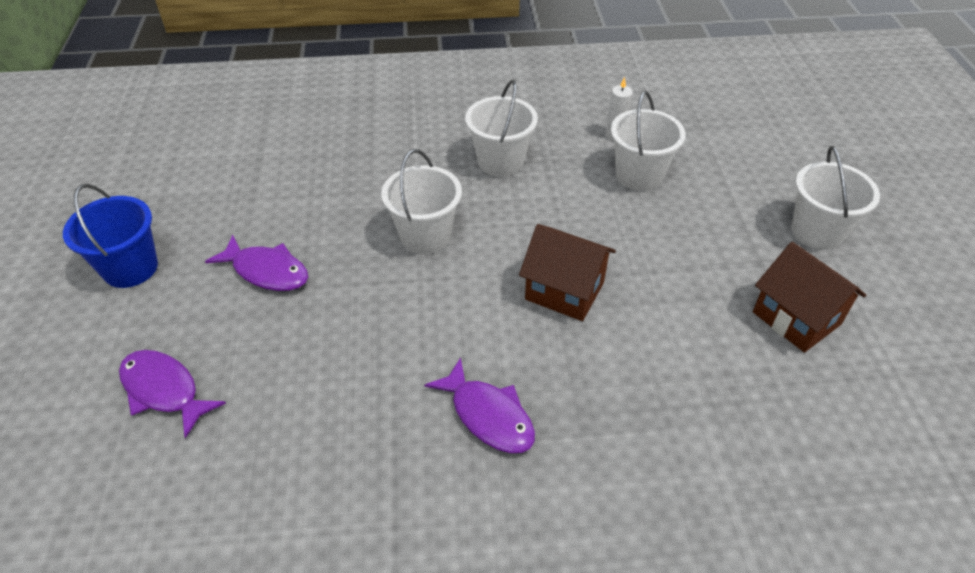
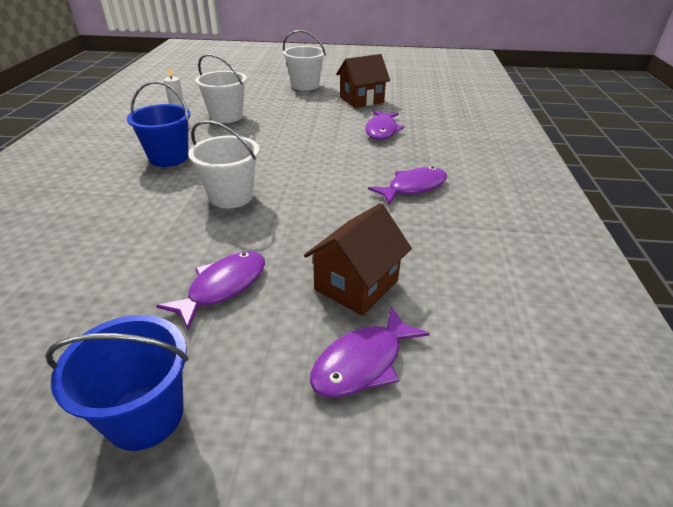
camera: 80 degrees left, 10 degrees down
(500, 161) = (169, 158): white bucket -> blue bucket
(564, 291) = (317, 151): brown house -> brown house (356, 285)
(672, 361) = (382, 131): none -> purple fish

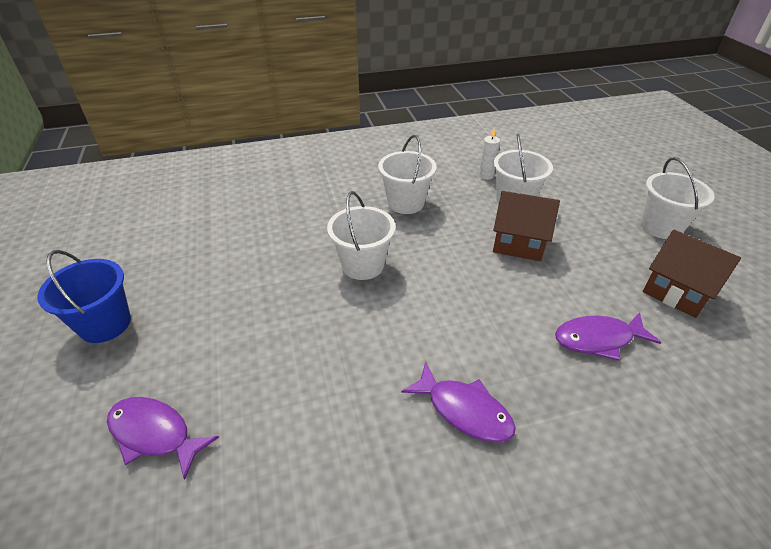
camera: 70 degrees right, 5 degrees up
(169, 158) = (406, 203): blue bucket -> white bucket
(223, 287) = (233, 311): purple fish -> none
(356, 285) = (255, 401): brown house -> brown house (518, 243)

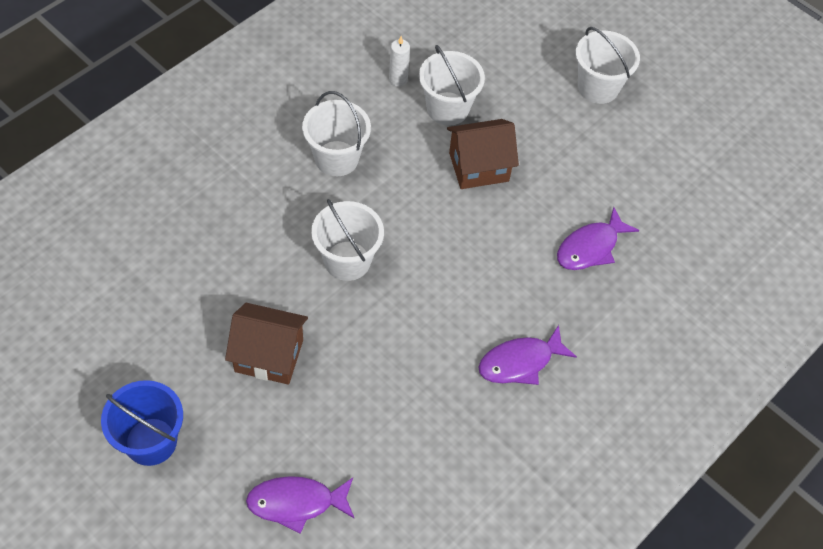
camera: 35 degrees left, 15 degrees up
(464, 410) = (520, 362): purple fish -> purple fish turned 150 degrees clockwise
(677, 292) = (635, 167): brown house -> brown house (269, 356)

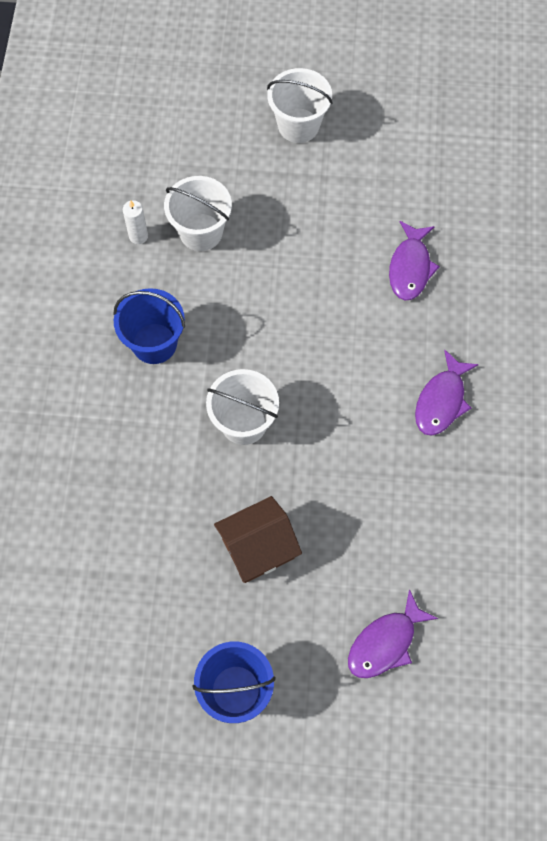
camera: 35 degrees left, 10 degrees up
(336, 158) = (154, 343): white bucket -> blue bucket
(478, 167) = (270, 264): brown house -> none

